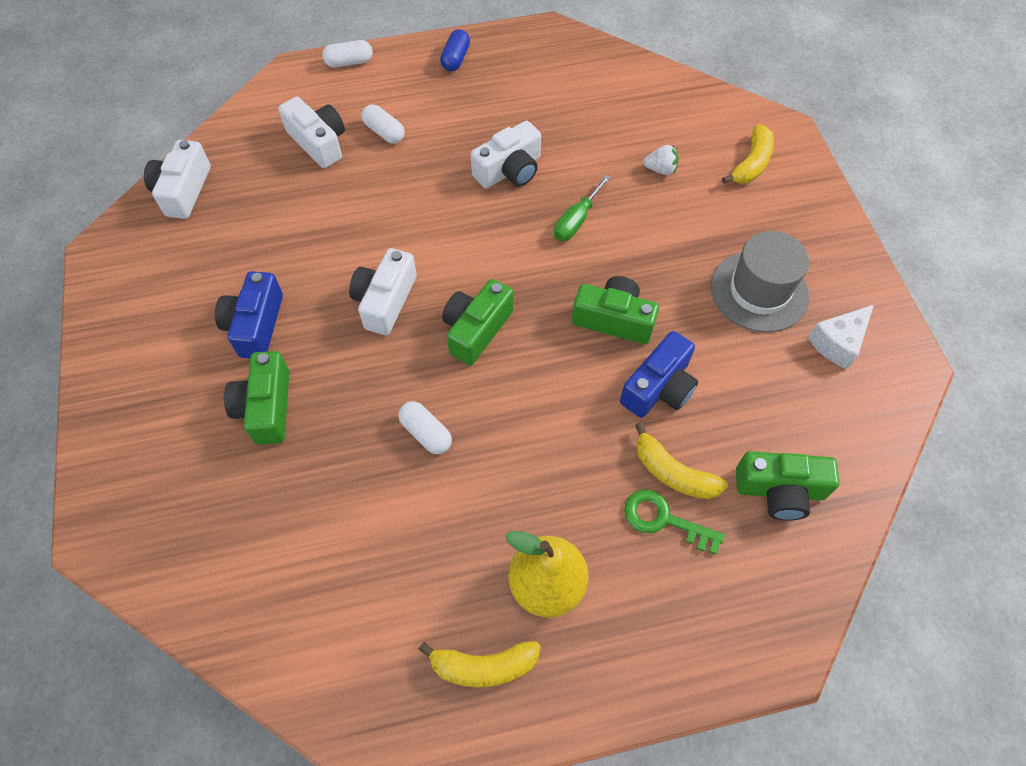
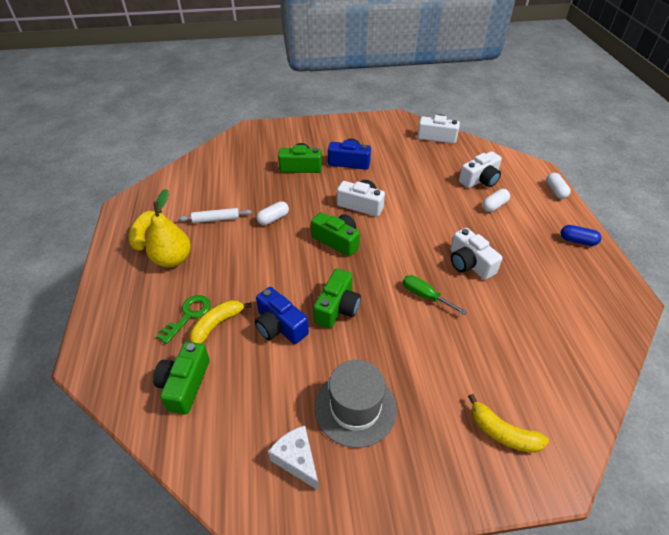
camera: 95 degrees right, 15 degrees down
(432, 534) = (216, 219): none -> white rolling pin
(660, 169) = (483, 356): white strawberry -> none

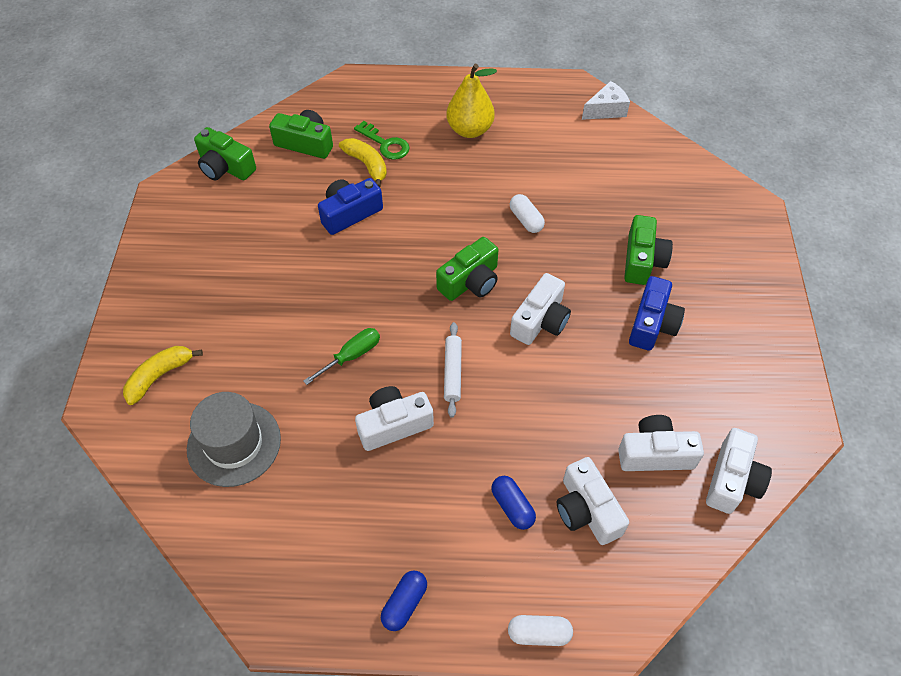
camera: 100 degrees right, 10 degrees up
(144, 234) = (517, 105): yellow banana -> none
(216, 219) = (533, 165): white rolling pin -> white rolling pin (452, 372)
(297, 460) = (203, 214): white cheese -> white cheese (606, 110)
(337, 308) = (359, 265): green camera -> green camera (225, 167)
(355, 407) = (234, 262): grey hat -> grey hat (234, 443)
(434, 159) = (655, 454): none -> white camera
(494, 206) = (512, 507): white capsule -> blue capsule

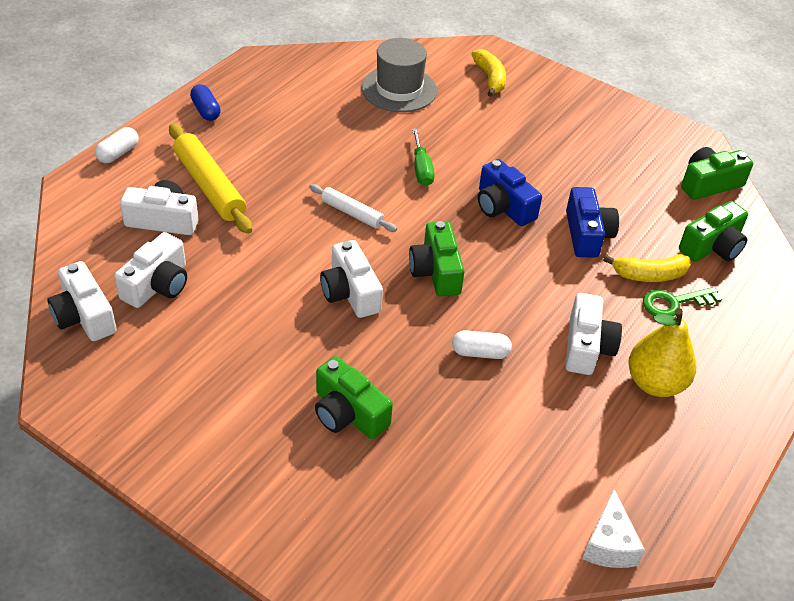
camera: 120 degrees right, 10 degrees down
(394, 425) = (337, 162): white camera -> white camera (586, 347)
(512, 507) = (210, 186): blue capsule -> yellow rolling pin
(652, 324) = (270, 368): blue camera -> blue camera (503, 207)

